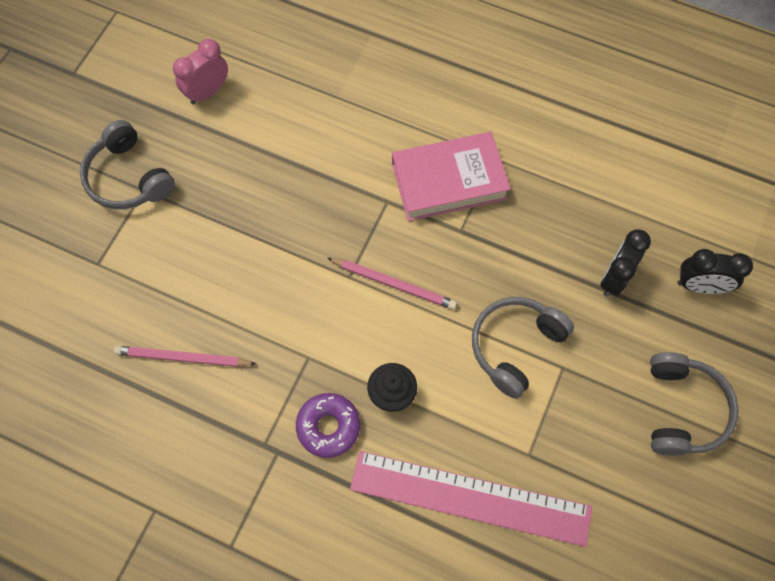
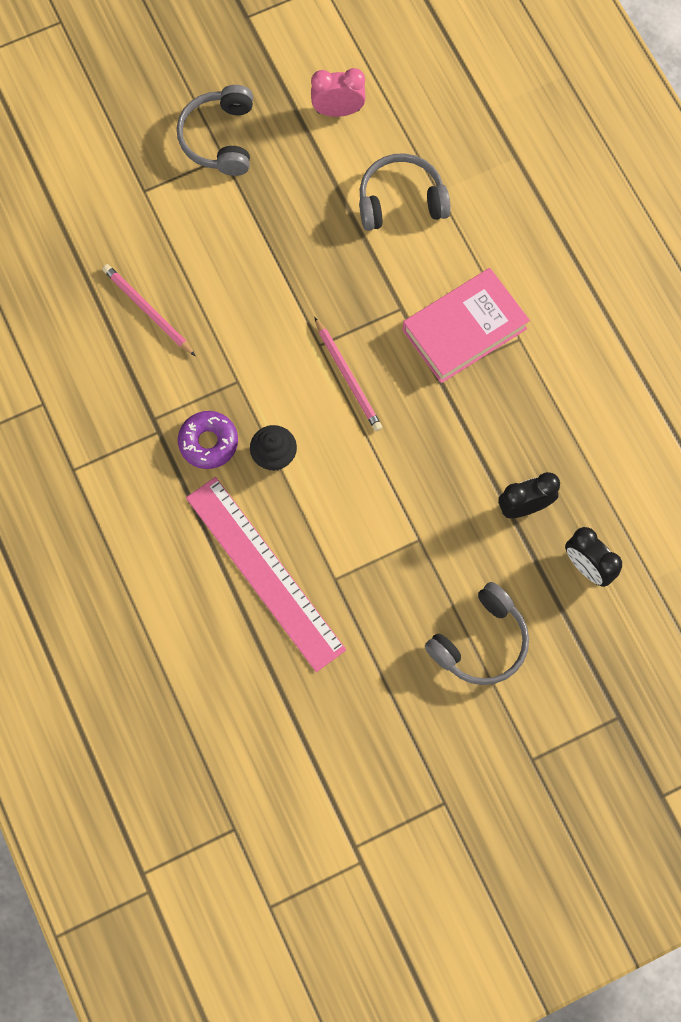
camera: 40 degrees right, 5 degrees up
(449, 181) = (464, 329): pink book -> pink book turned 60 degrees counterclockwise
(515, 346) = (397, 495): grey headphones -> grey headphones (401, 201)

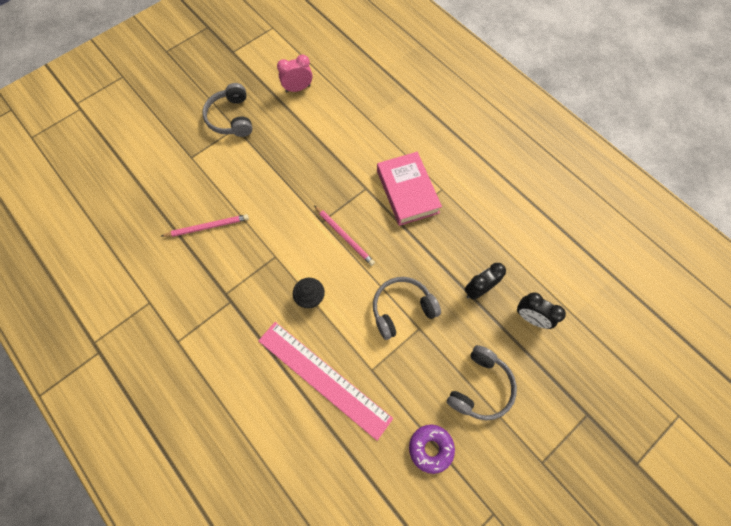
camera: 15 degrees left, 5 degrees down
(147, 310) = (207, 227): pink pencil -> pink pencil turned 135 degrees clockwise
(208, 442) = (265, 300): purple donut -> purple donut (430, 448)
(401, 201) = (348, 128): grey headphones -> grey headphones (402, 309)
(464, 329) = (407, 191): pink book -> pink book turned 60 degrees counterclockwise

